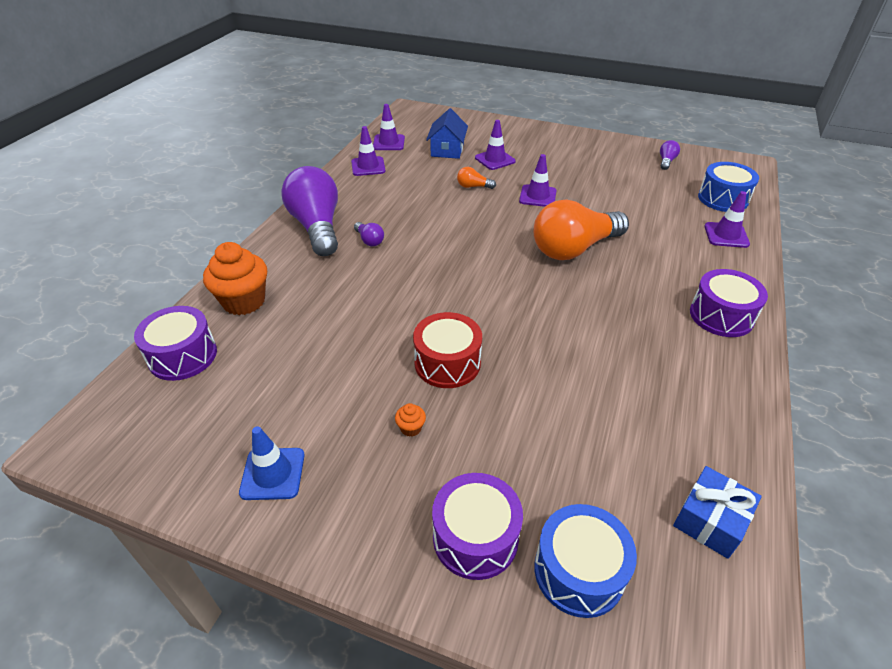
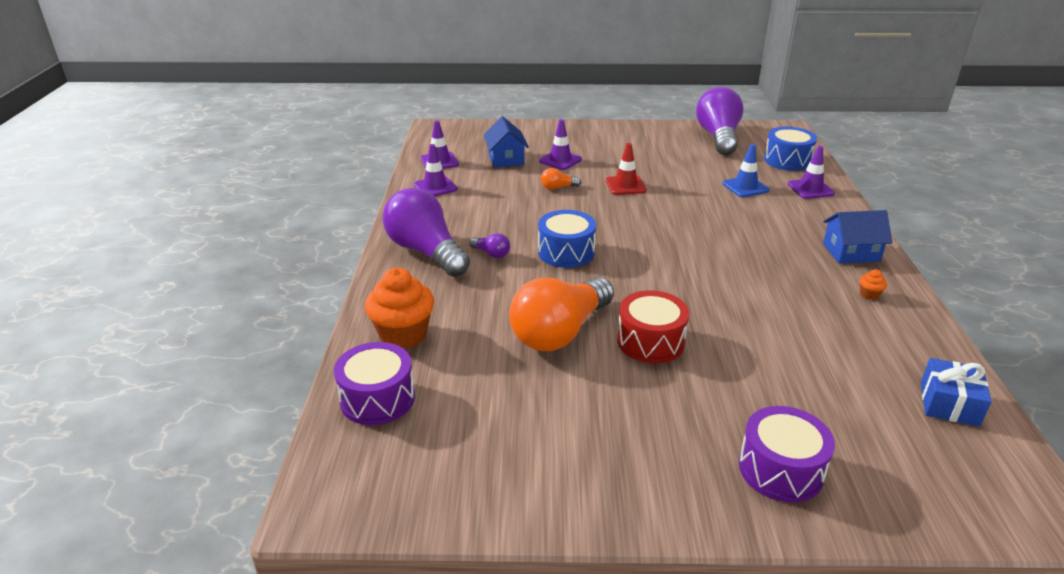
camera: 20 degrees left, 10 degrees down
(273, 474) = (559, 474): blue traffic cone -> blue traffic cone (745, 187)
(411, 428) = (659, 402): orange cupcake -> orange cupcake (869, 295)
(537, 196) = (625, 185): purple traffic cone -> red traffic cone
(574, 249) = (691, 224): orange light bulb -> orange light bulb (560, 332)
(579, 571) = (880, 469): blue drum -> blue drum (566, 252)
(666, 161) = (718, 137): purple light bulb -> purple light bulb, size x2.45
(721, 316) = (851, 252): purple drum -> blue house

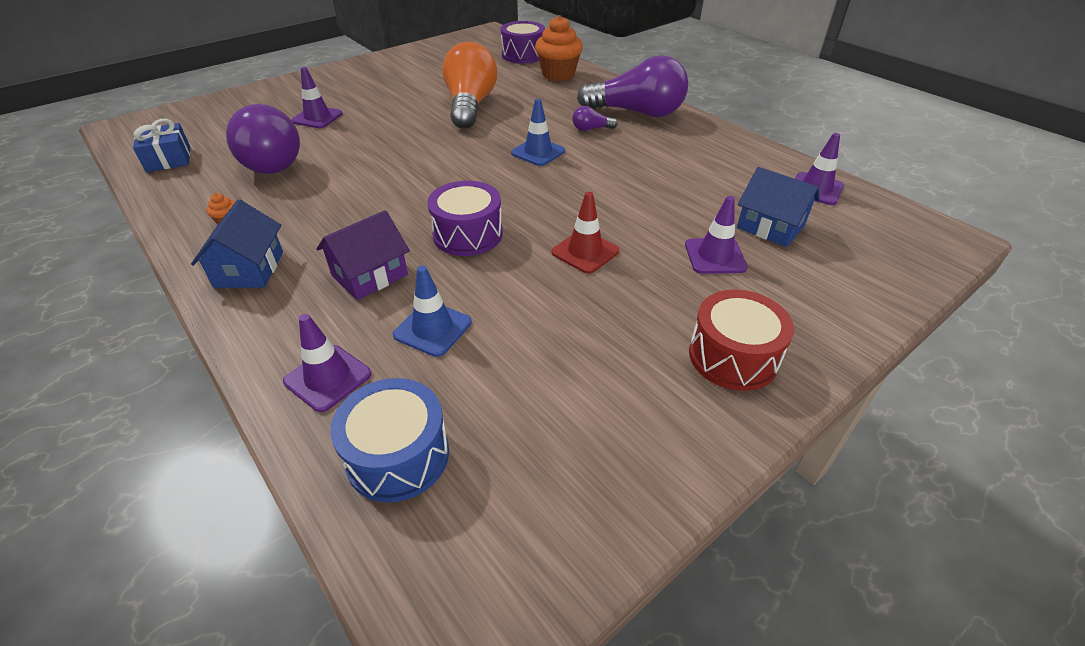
camera: 140 degrees right, 10 degrees up
(435, 187) = (750, 160): purple traffic cone -> purple traffic cone (317, 117)
(558, 187) = (648, 213): orange light bulb -> none
(566, 252) = (538, 152): blue drum -> blue traffic cone
(650, 341) = (405, 121): red drum -> red drum (733, 356)
(718, 137) = (578, 470): purple light bulb -> purple light bulb (267, 161)
(767, 220) = (370, 275): none -> purple house
(780, 469) = (287, 97): purple drum -> purple drum (468, 234)
(851, 252) = (249, 269): blue house -> blue house turned 45 degrees counterclockwise

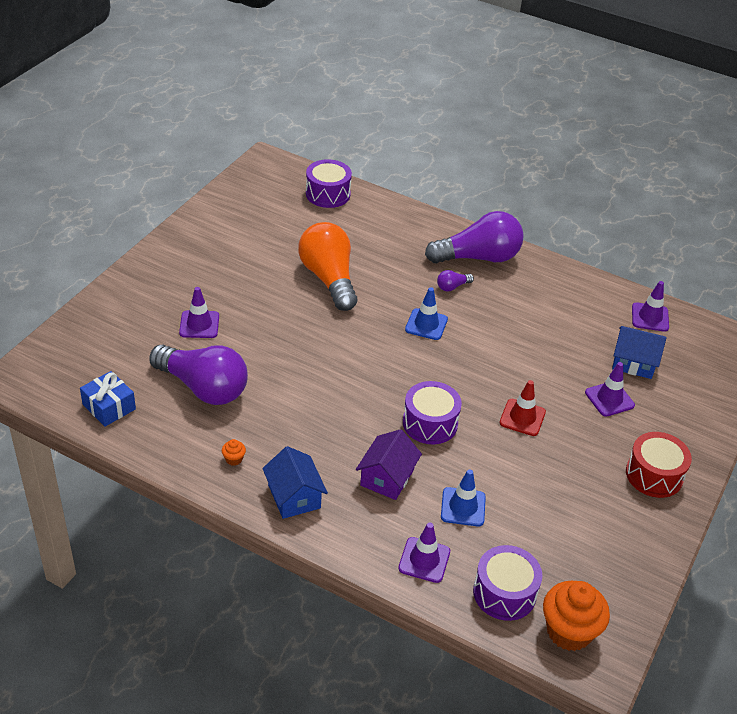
camera: 25 degrees left, 0 degrees up
(398, 455) = (504, 593): blue drum -> purple drum
(558, 75) = (380, 218): orange cupcake -> orange cupcake (569, 631)

